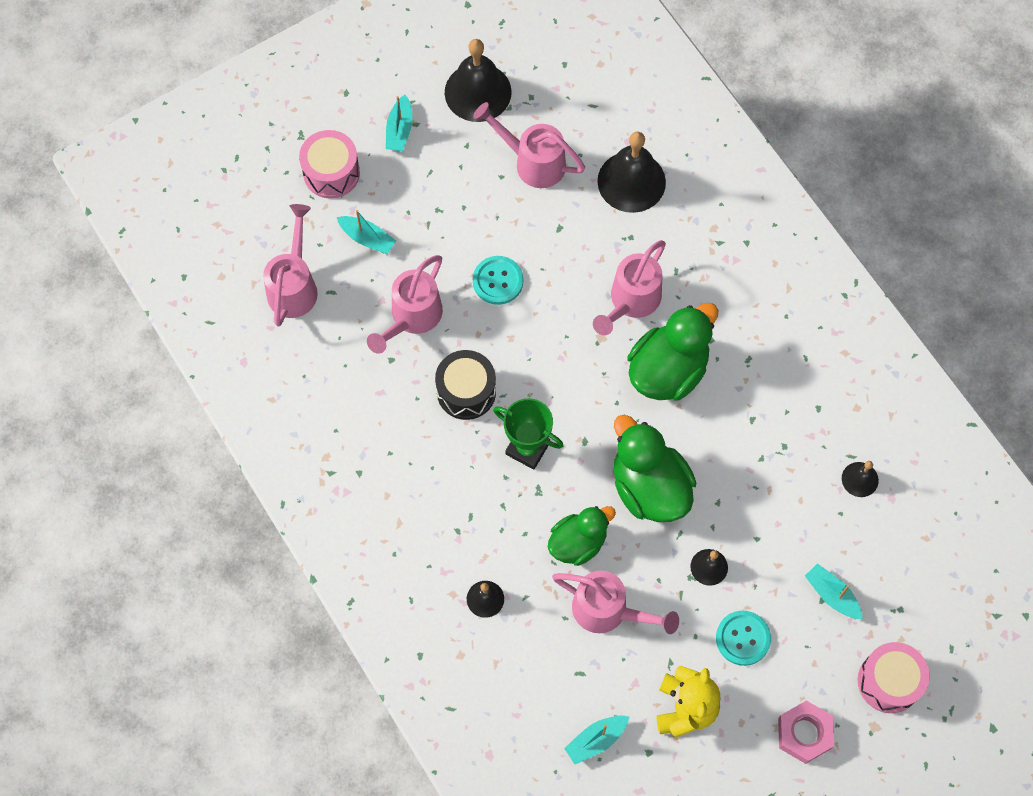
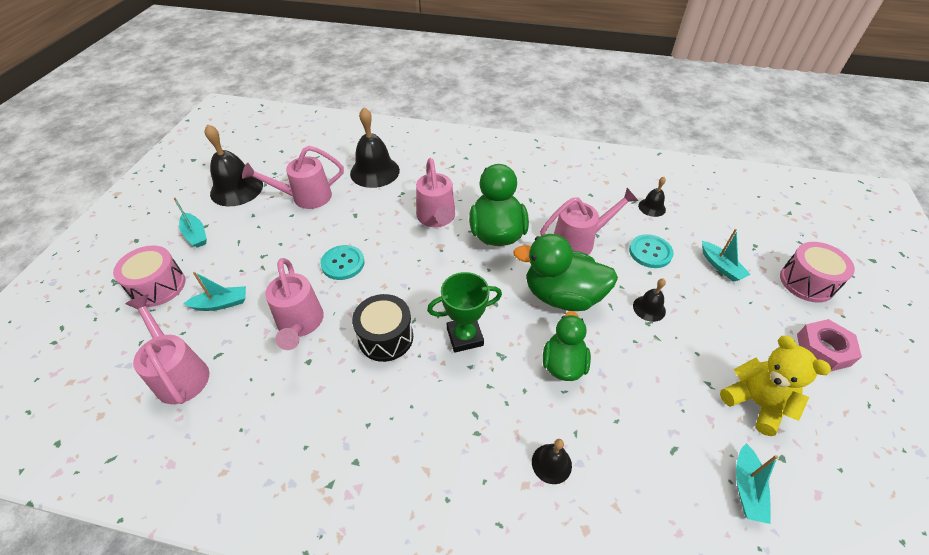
camera: 45 degrees left, 20 degrees down
(607, 610) = (634, 388): pink watering can -> pink watering can (579, 241)
(743, 638) = (719, 329): turquoise button -> turquoise button (650, 252)
(832, 595) = (721, 266): turquoise boat -> turquoise boat turned 120 degrees counterclockwise

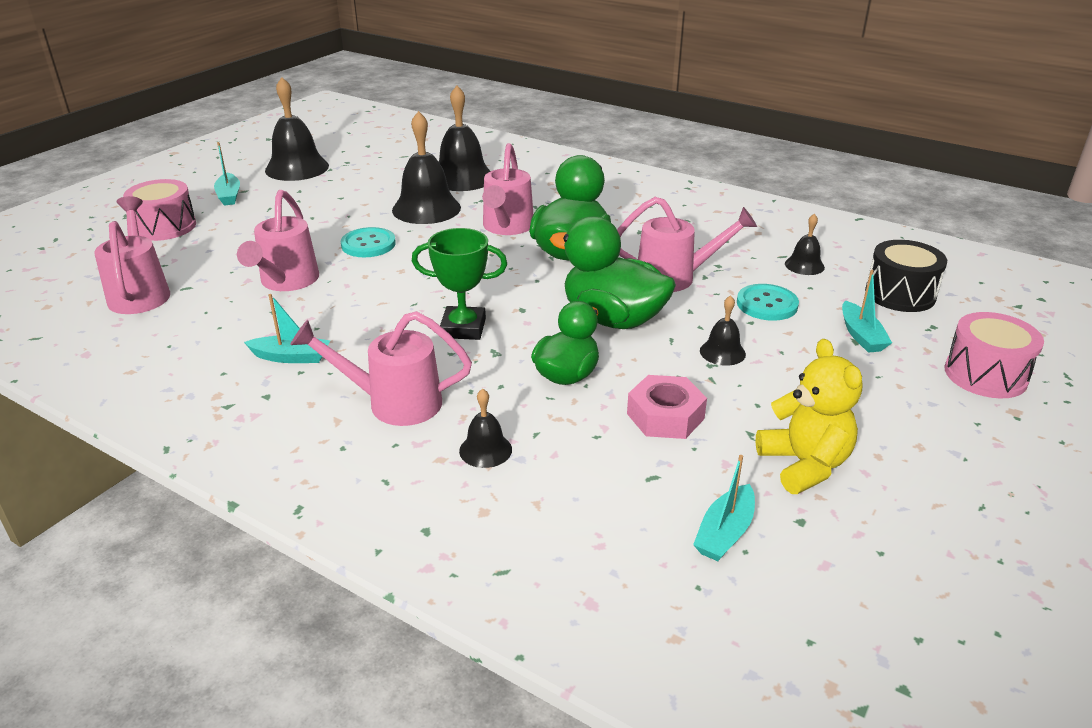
camera: 20 degrees right, 15 degrees down
(221, 303) = (217, 251): turquoise boat -> turquoise boat (291, 357)
(305, 197) = (367, 186): pink watering can -> pink watering can (394, 403)
(366, 212) = (426, 209): none -> black bell
(386, 337) = (371, 310): black drum -> black drum (900, 294)
(823, 349) = (953, 441): pink nut -> pink nut (665, 416)

